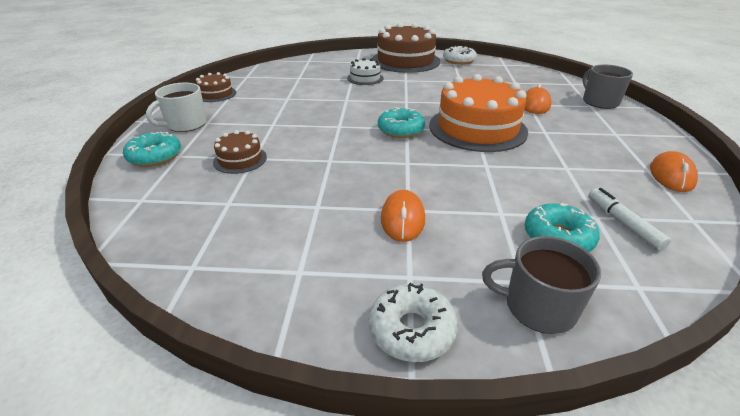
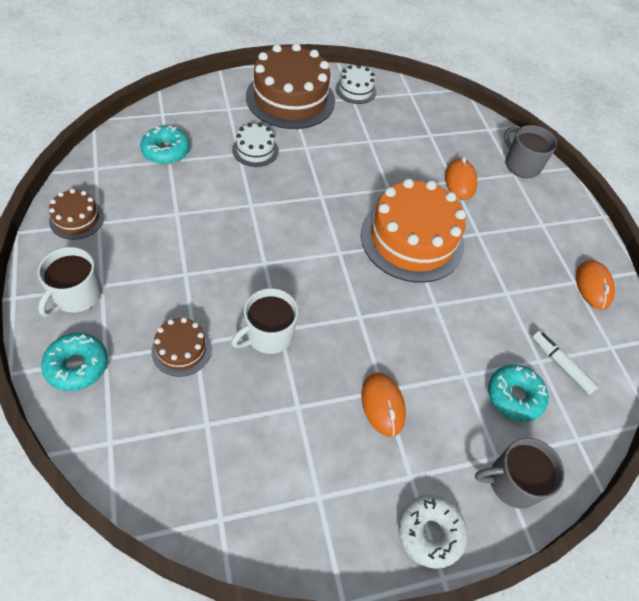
camera: 25 degrees left, 20 degrees up
(318, 161) = (268, 334): none -> white mug
(400, 130) = (334, 258): turquoise donut -> turquoise donut (166, 151)
(459, 61) = (355, 90): white donut -> white cake

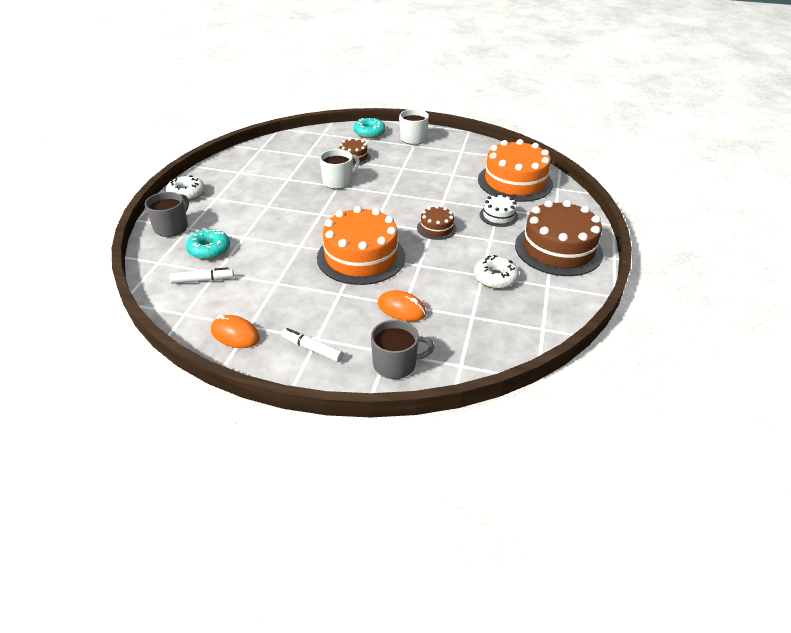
camera: 125 degrees right, 15 degrees down
(77, 219) = (468, 146): brown cake -> brown cake (436, 228)
(166, 151) = (515, 182): turquoise donut -> orange cake
(268, 334) = (338, 182): white mug -> white mug turned 60 degrees clockwise
(355, 90) = (559, 291): white cake -> none
(367, 131) = (495, 278): none -> white donut
(382, 405) = (259, 203): orange mouse -> none
(555, 222) = (312, 349): none -> white marker

